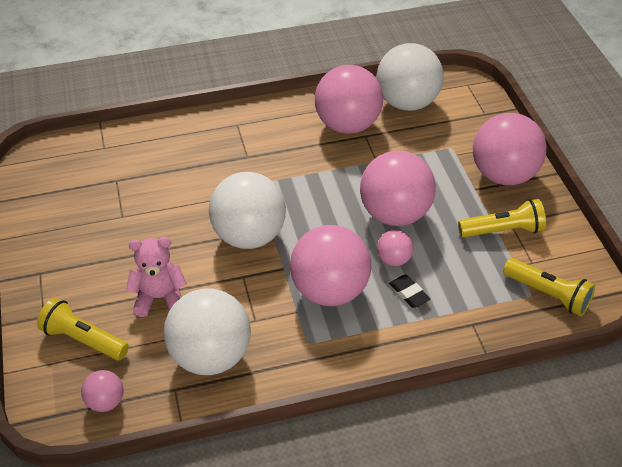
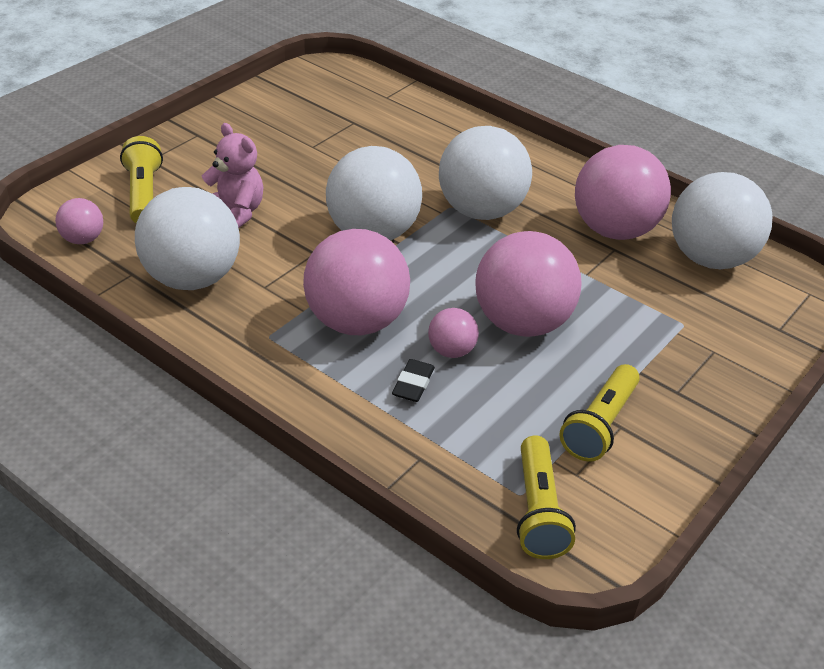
camera: 50 degrees right, 5 degrees down
(275, 172) = (480, 210): none -> white ball
(503, 230) = (599, 425): yellow flashlight -> yellow flashlight turned 75 degrees clockwise
(504, 175) = (695, 388): pink ball -> none

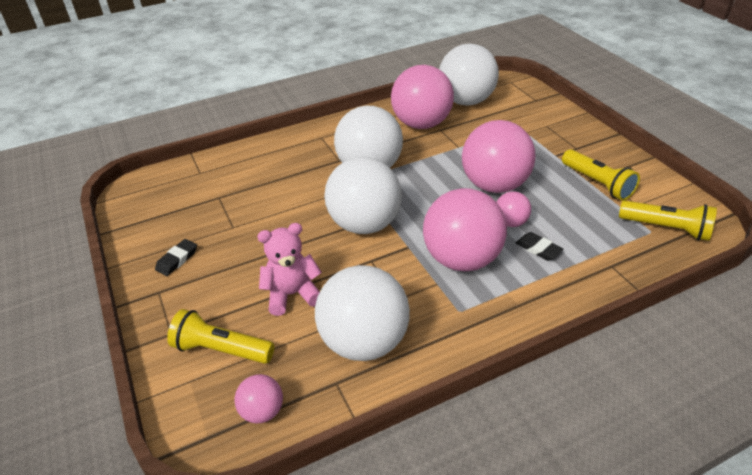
camera: 60 degrees left, 0 degrees up
(245, 130) = (177, 260): none -> black eraser

